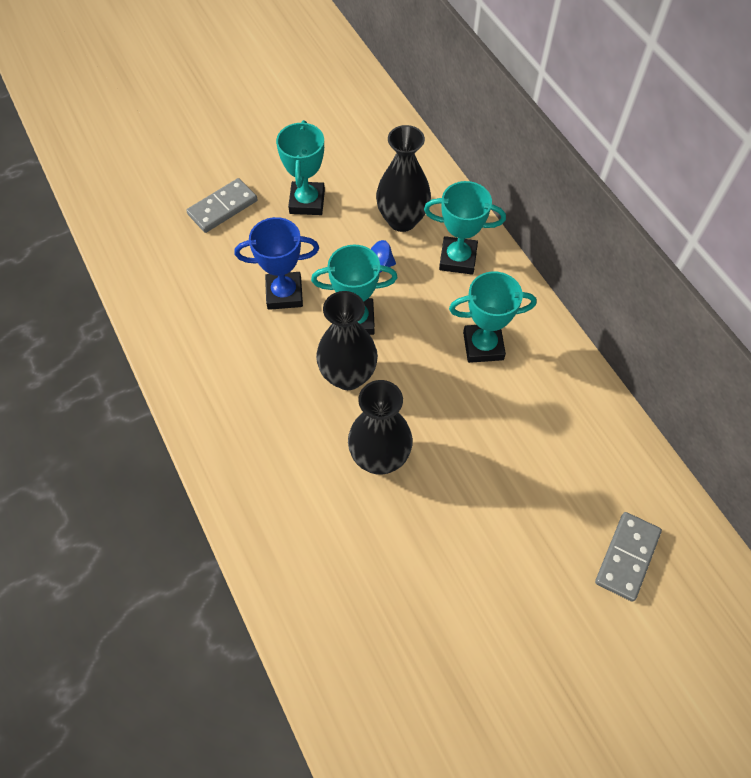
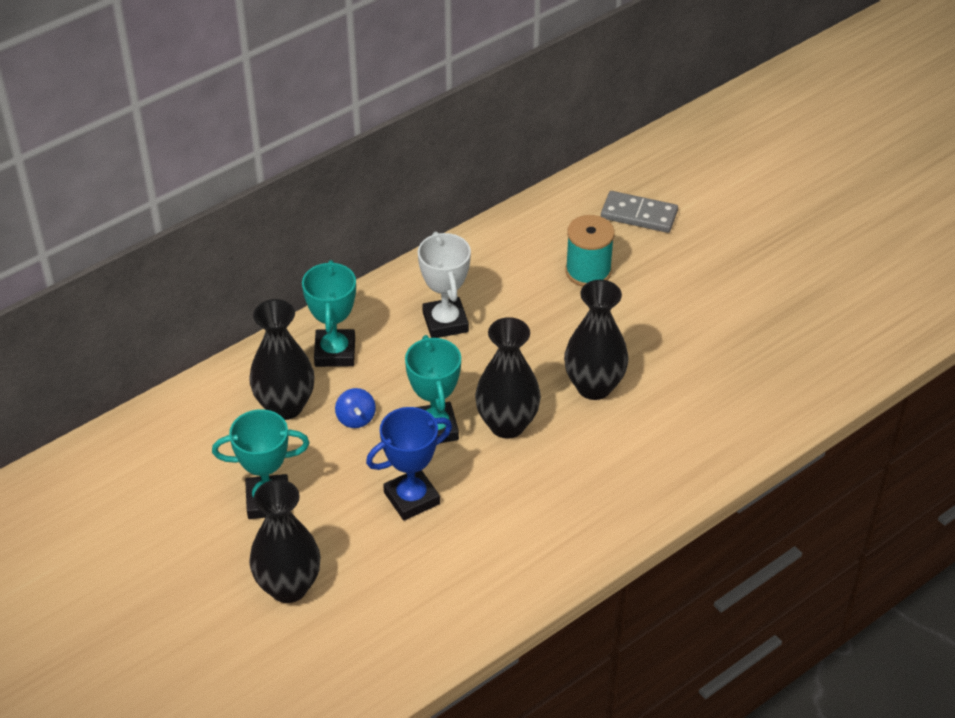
camera: 100 degrees left, 15 degrees down
(222, 207) = (288, 587): grey domino -> black vase
(284, 294) = (411, 498): blue trophy -> blue trophy turned 75 degrees clockwise
(483, 346) = (445, 322): turquoise trophy -> white trophy
(540, 485) = (588, 271): none -> turquoise spool

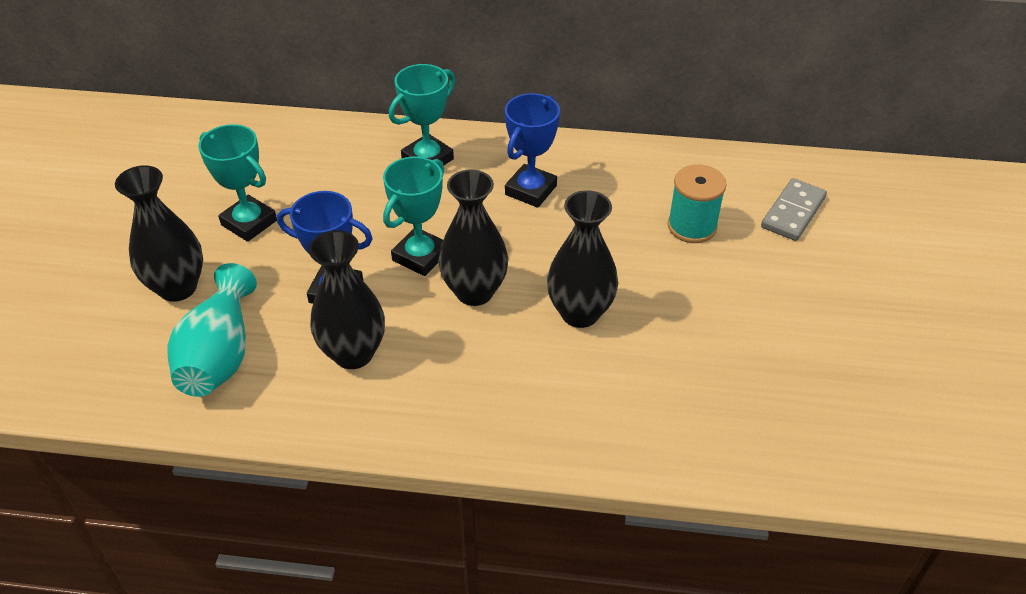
camera: 45 degrees right, 0 degrees up
(285, 406) = (347, 171): black vase -> black vase (353, 353)
(356, 418) = (378, 211): blue spinning top -> none
(394, 603) = (220, 355): none -> turquoise vase
(445, 322) = (530, 190): white trophy -> blue trophy
(639, 215) = (793, 212): grey domino -> grey domino turned 60 degrees clockwise

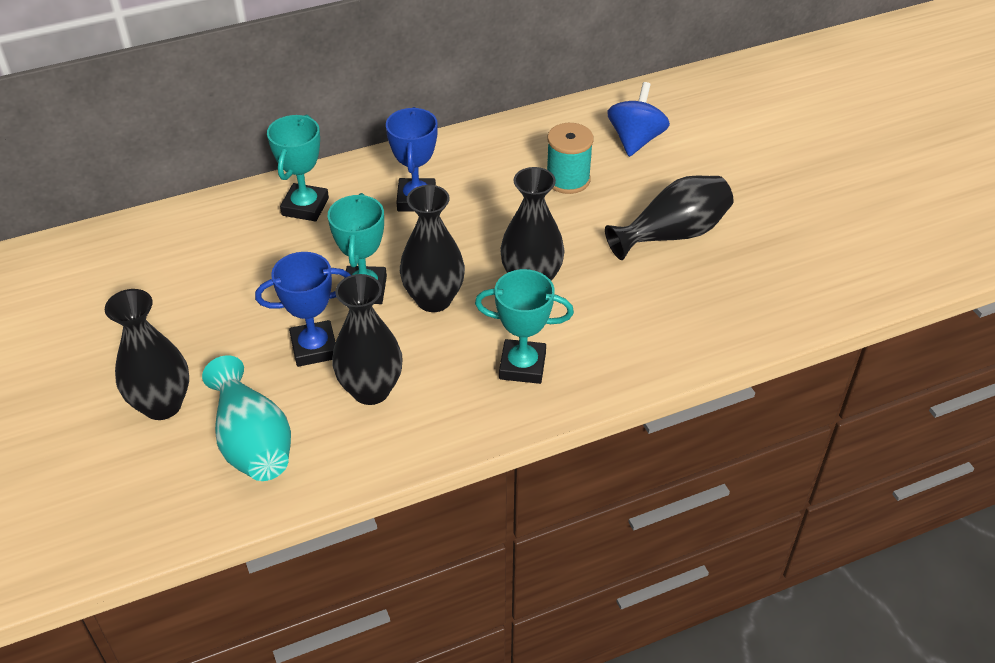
camera: 30 degrees left, 0 degrees up
(249, 222) = (183, 323): turquoise trophy -> turquoise trophy (522, 366)
(762, 325) = (672, 234): none -> black vase
(793, 212) = (635, 140): grey domino -> blue spinning top

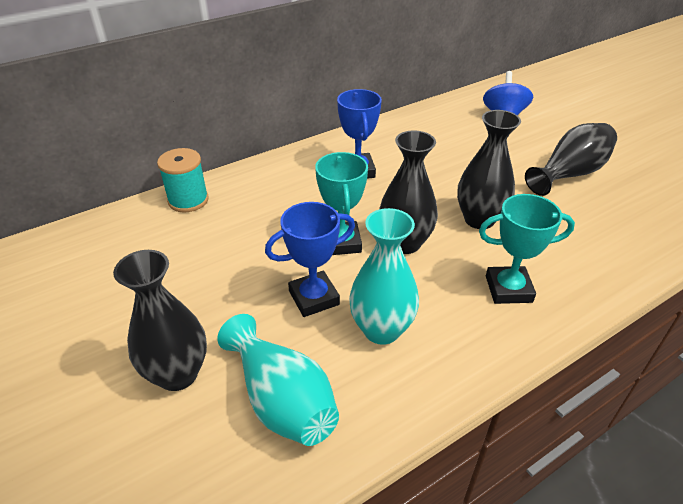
camera: 10 degrees left, 5 degrees down
(305, 207) = (267, 185): turquoise trophy -> none
(371, 390) = (381, 330): black vase -> turquoise vase
(568, 179) = (468, 146): turquoise spool -> turquoise spool (188, 200)

